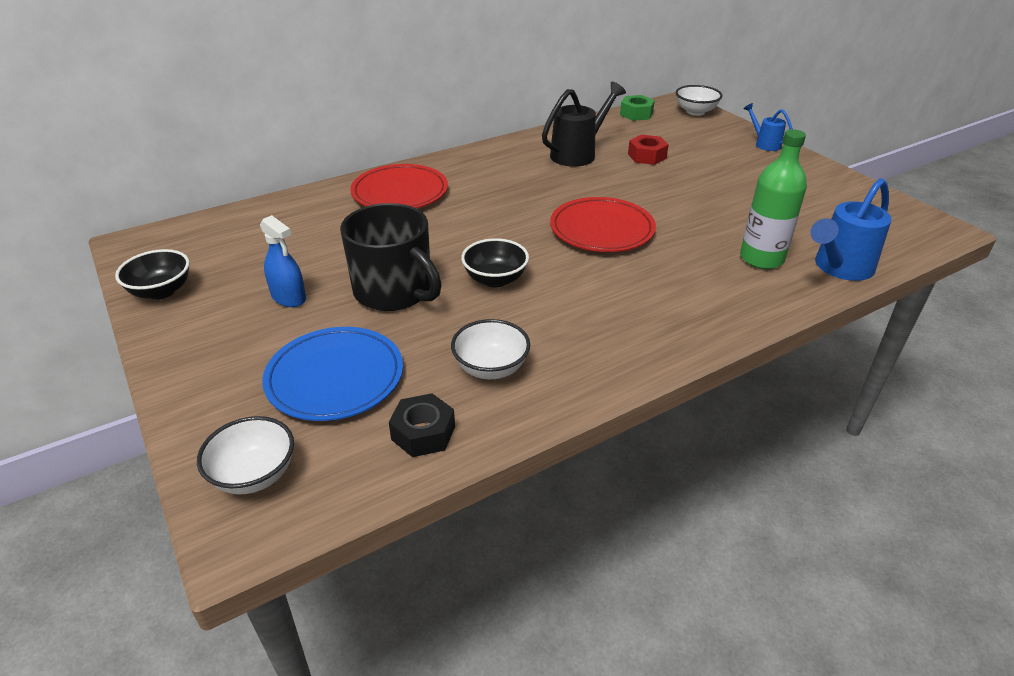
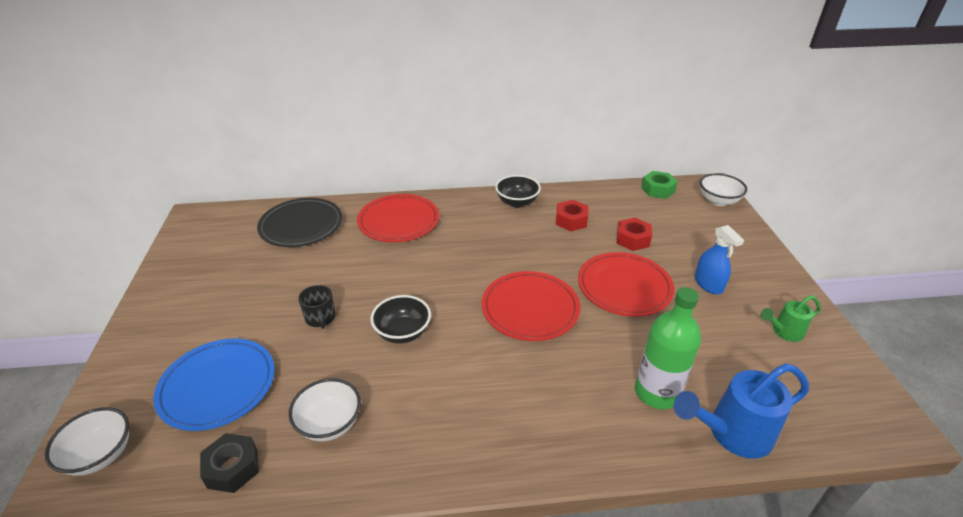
camera: 25 degrees right, 0 degrees up
(161, 291) = (177, 264): black bowl -> black bowl (517, 202)
(287, 221) = (301, 226): none -> black plate
(288, 297) = (247, 298): blue spray bottle -> blue spray bottle (708, 284)
(394, 291) = (320, 318): black mug -> black mug, size x0.46
(577, 154) = (571, 220): black watering can -> red nut
(671, 193) = (624, 287): none -> red plate
(764, 144) = (763, 256): blue watering can -> none
(822, 192) = (784, 332): none -> green watering can

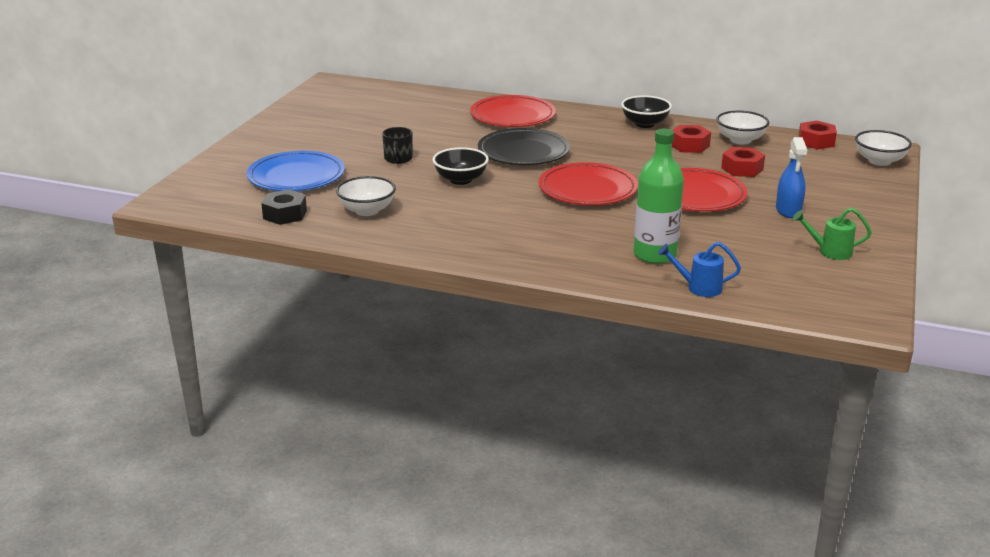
camera: 25 degrees right, 10 degrees down
(100, 455) = (201, 190): white bowl -> white bowl (740, 140)
(301, 226) = (420, 103): black plate -> black plate (523, 152)
(658, 190) = (816, 141): green nut -> red nut
(732, 433) = (699, 288): blue watering can -> blue watering can, size x0.57

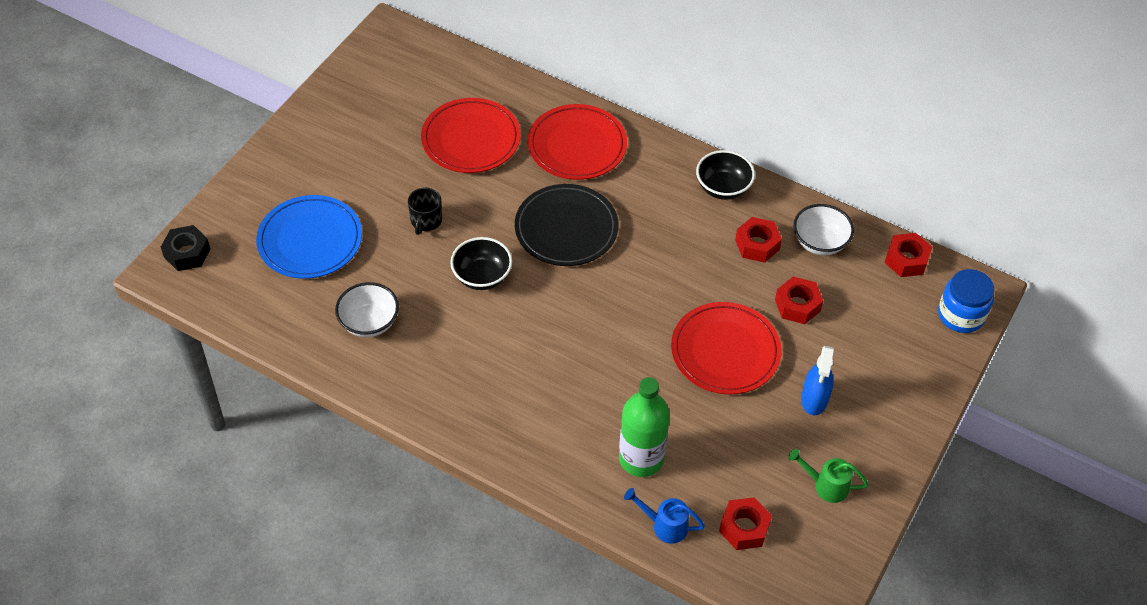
camera: 10 degrees right, 25 degrees up
(285, 214) = (284, 315): black nut -> black nut (187, 253)
(587, 189) = (612, 319): red plate -> red plate (471, 139)
(772, 281) = (744, 528): none -> red nut
(879, 161) = (961, 315): white bowl -> blue jar

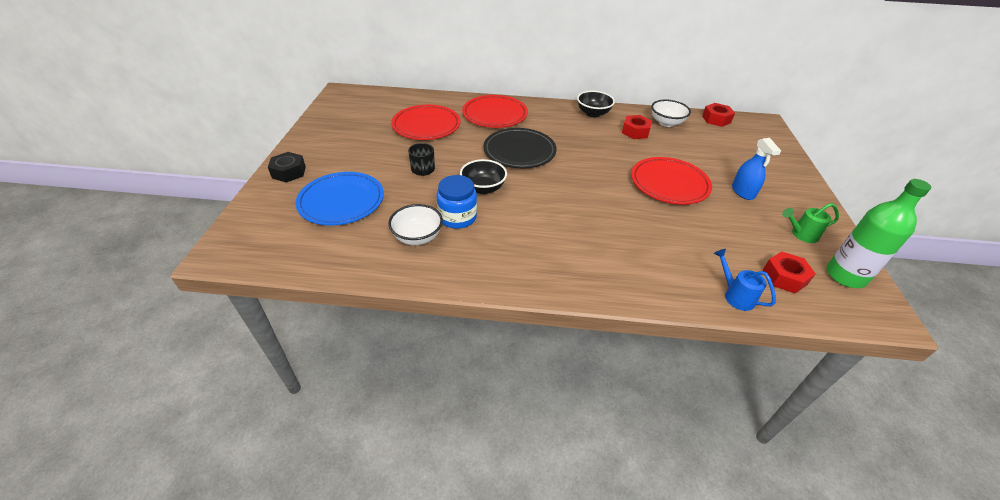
camera: 25 degrees left, 10 degrees down
(187, 253) = (237, 236): black nut -> black nut (289, 172)
(641, 458) = (678, 258): green bottle -> green bottle (845, 276)
(665, 526) = (735, 296): blue watering can -> blue watering can turned 60 degrees clockwise
(797, 305) = (685, 151): red nut -> none
(961, 315) = (768, 134): blue jar -> blue jar (457, 217)

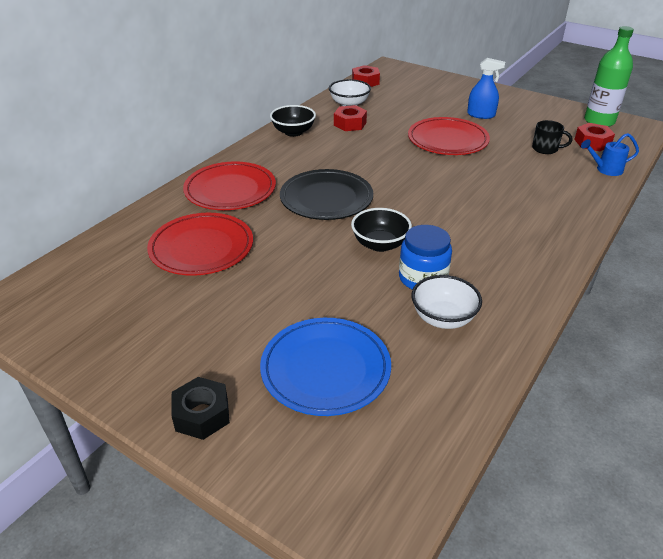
camera: 60 degrees left, 5 degrees down
(423, 170) = (306, 278): black mug -> black mug (545, 149)
(801, 234) = (547, 116): green watering can -> none

